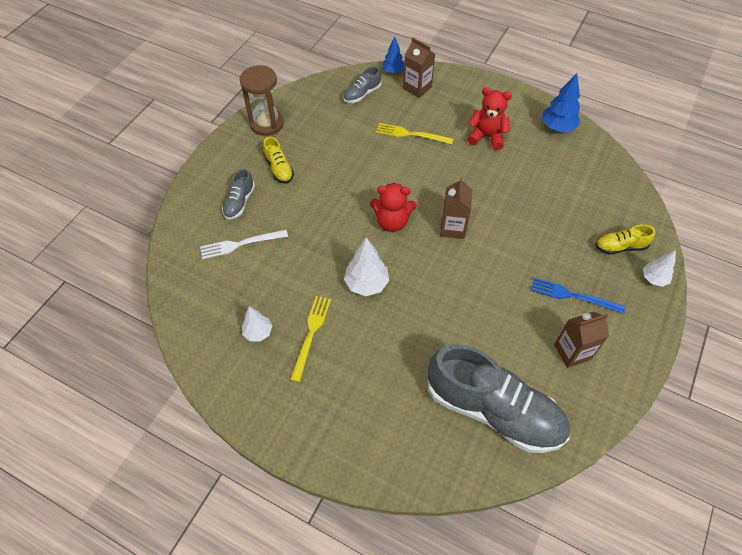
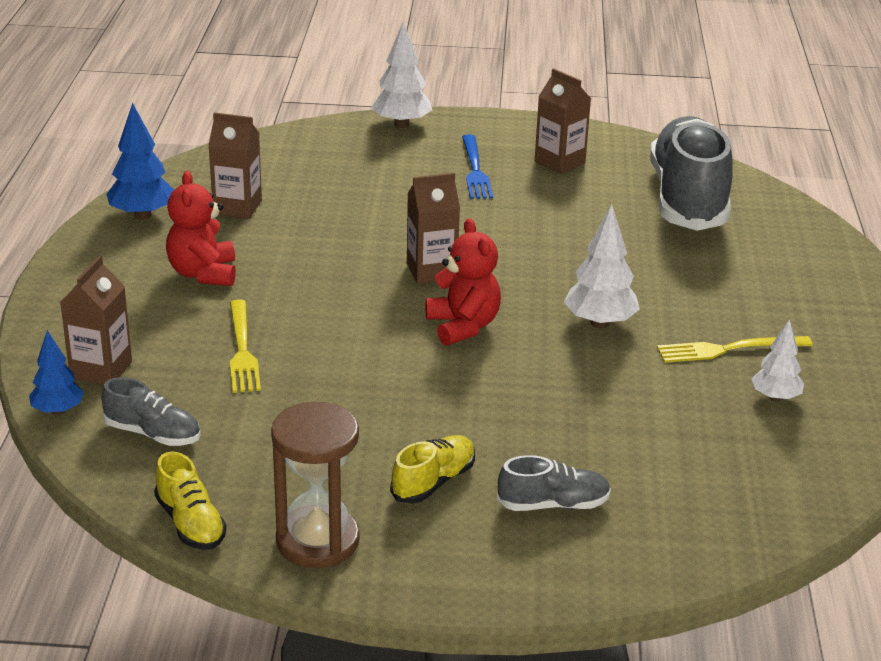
camera: 115 degrees left, 25 degrees down
(240, 244) = (641, 470): white fork -> none
(555, 166) = (237, 207): none -> brown carton
(620, 247) = (365, 148): yellow shoe -> yellow shoe (190, 523)
(653, 279) = (401, 124): white tree -> white tree, size x1.54

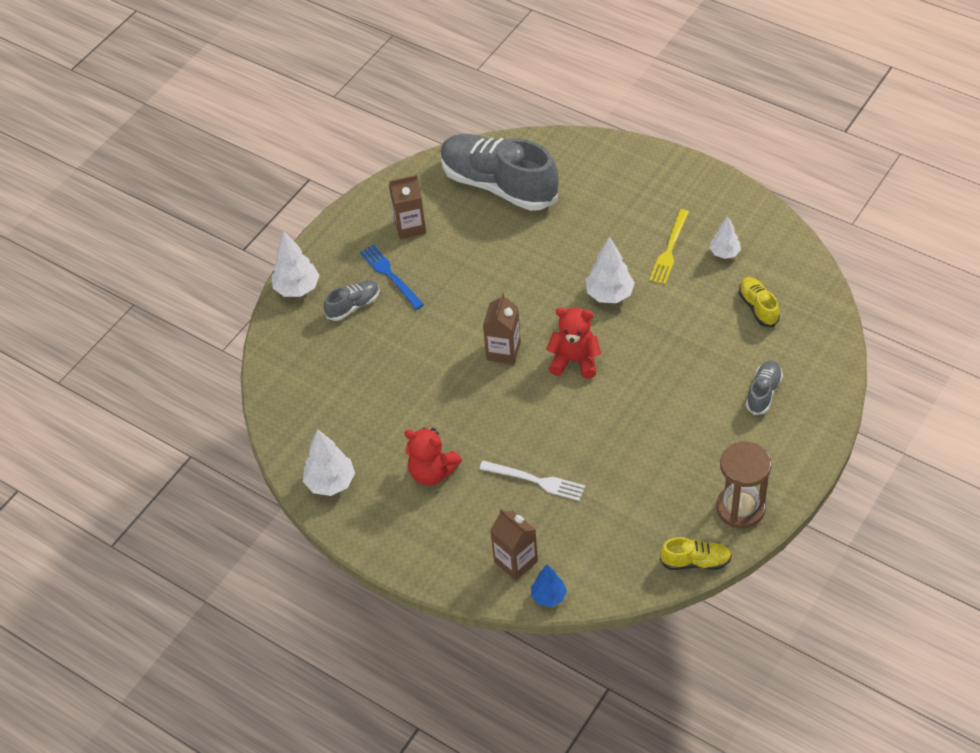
camera: 55 degrees left, 20 degrees up
(142, 215) = (330, 483): blue tree -> white tree
(153, 434) = (600, 554): grey shoe -> grey shoe (353, 306)
(237, 207) = (355, 425): brown carton -> none
(242, 350) = (536, 481): yellow fork -> white fork
(433, 482) = (717, 437): yellow shoe -> yellow shoe (758, 307)
(475, 170) = (390, 275): blue fork -> blue fork turned 150 degrees counterclockwise

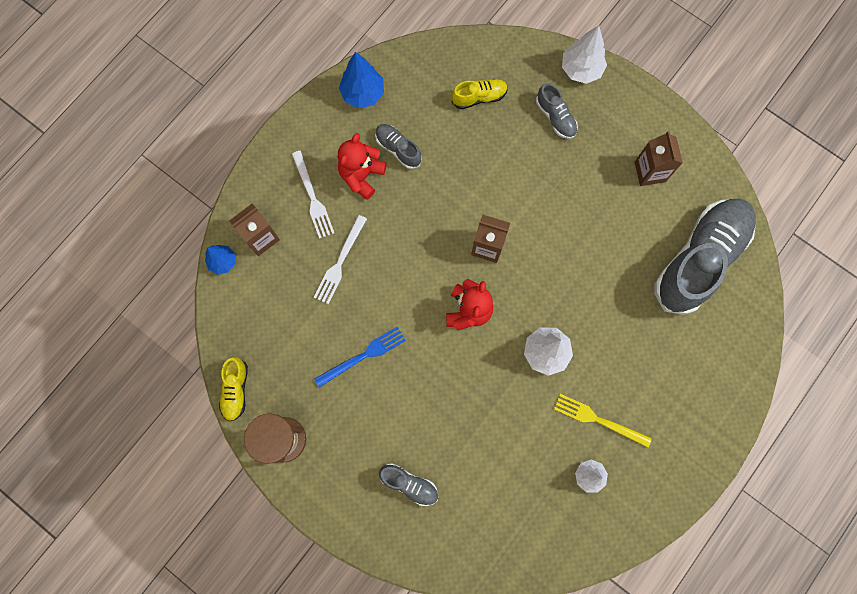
camera: 90 degrees right, 25 degrees up
(330, 483) = (363, 93): white tree -> blue tree
(390, 275) = (589, 151): blue fork -> blue fork (363, 356)
(397, 441) = (398, 149): none -> grey shoe
(462, 516) = (312, 197): none -> white fork
(758, 307) = (514, 498): yellow shoe -> yellow shoe (479, 97)

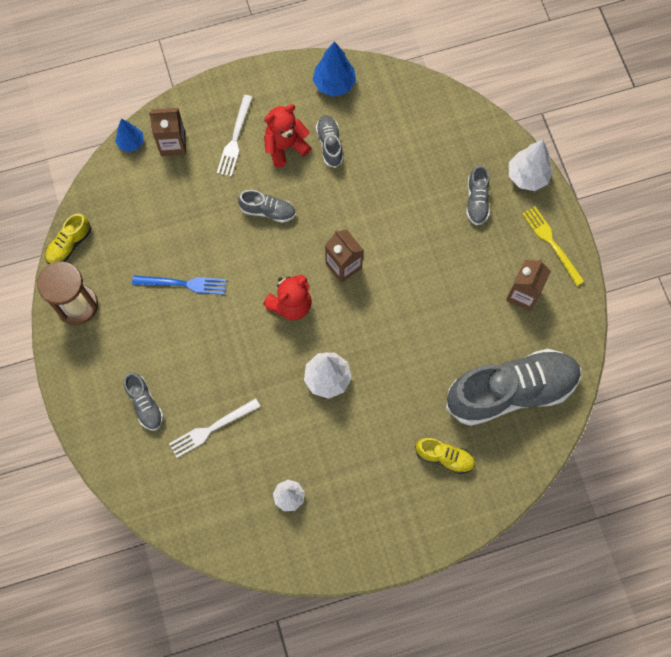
camera: 35 degrees right, 5 degrees down
(340, 262) = (219, 201): white fork -> white fork (211, 428)
(388, 242) = (268, 211): none -> grey shoe
(479, 97) = (425, 145): yellow shoe -> yellow shoe (444, 457)
(598, 420) = (330, 459): yellow fork -> yellow fork (551, 243)

